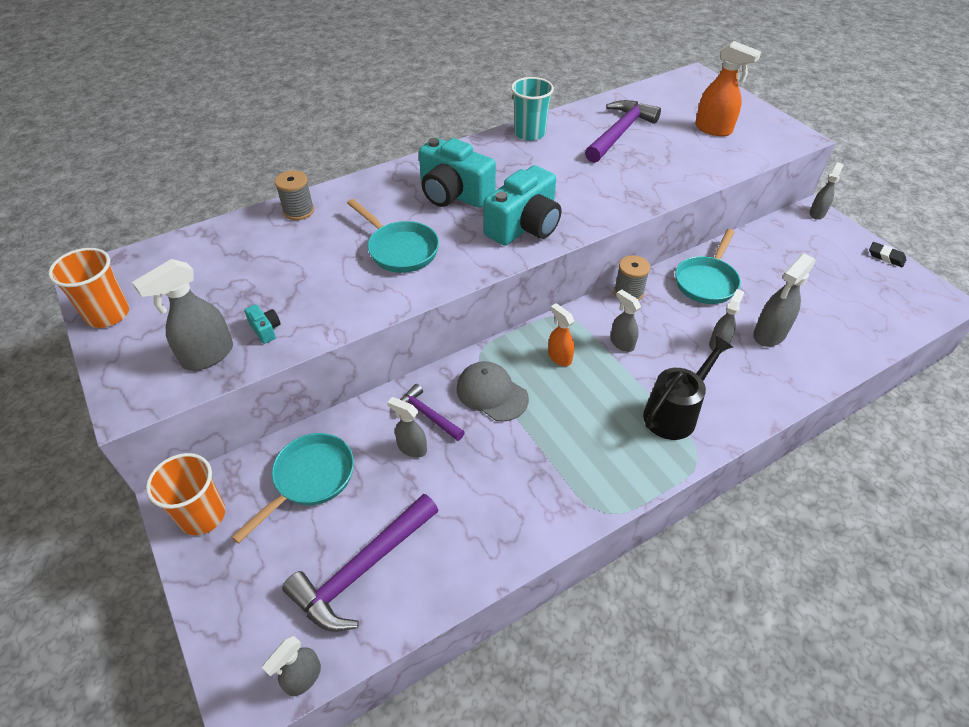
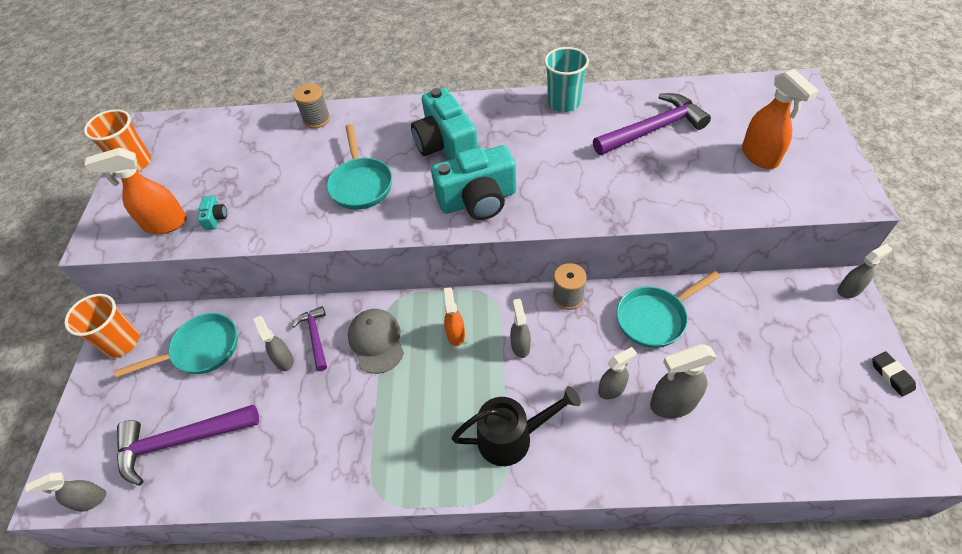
camera: 35 degrees right, 5 degrees up
(207, 356) = (165, 224): grey spray bottle -> orange spray bottle

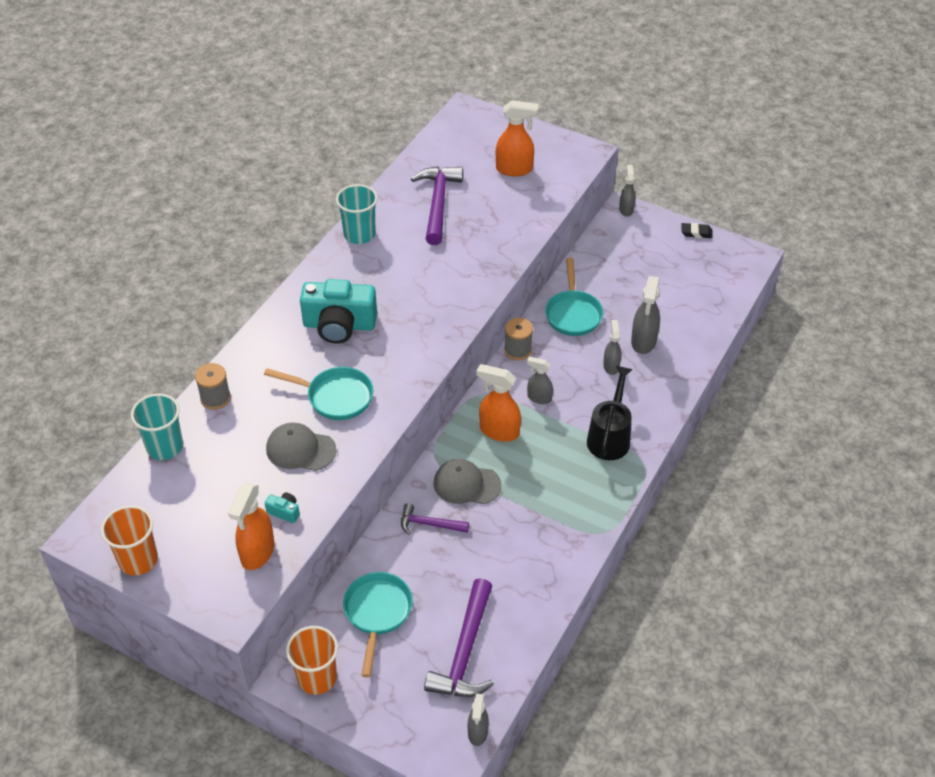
camera: 65 degrees left, 5 degrees down
(252, 120) = (165, 447): none -> turquoise cup
(284, 360) = (436, 554): grey spray bottle -> none
(289, 193) = (300, 449): none -> grey cap
(456, 334) = (499, 431): orange spray bottle -> orange spray bottle, size x1.59
(478, 200) = (421, 332): turquoise camera -> none

